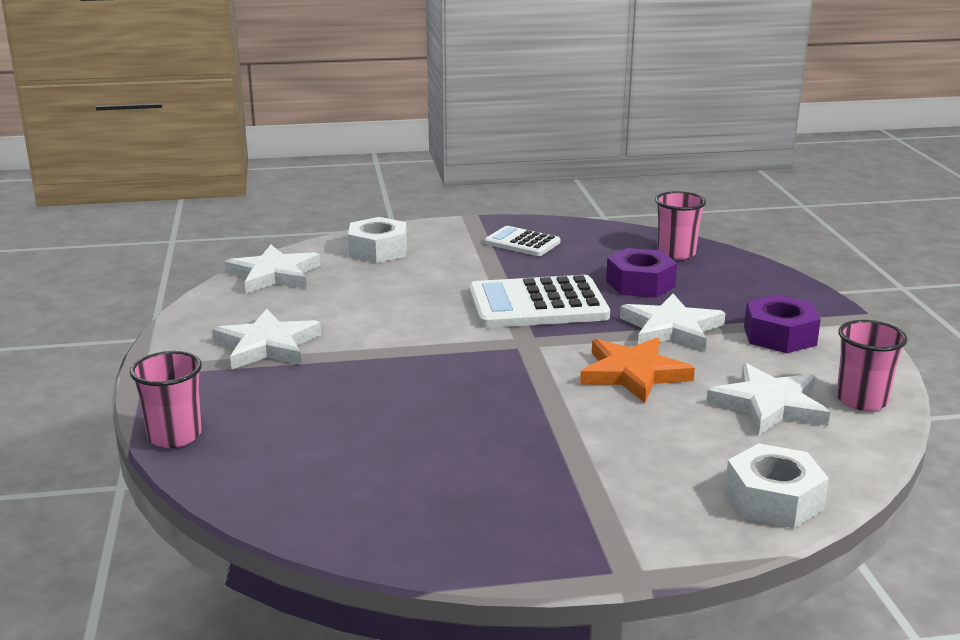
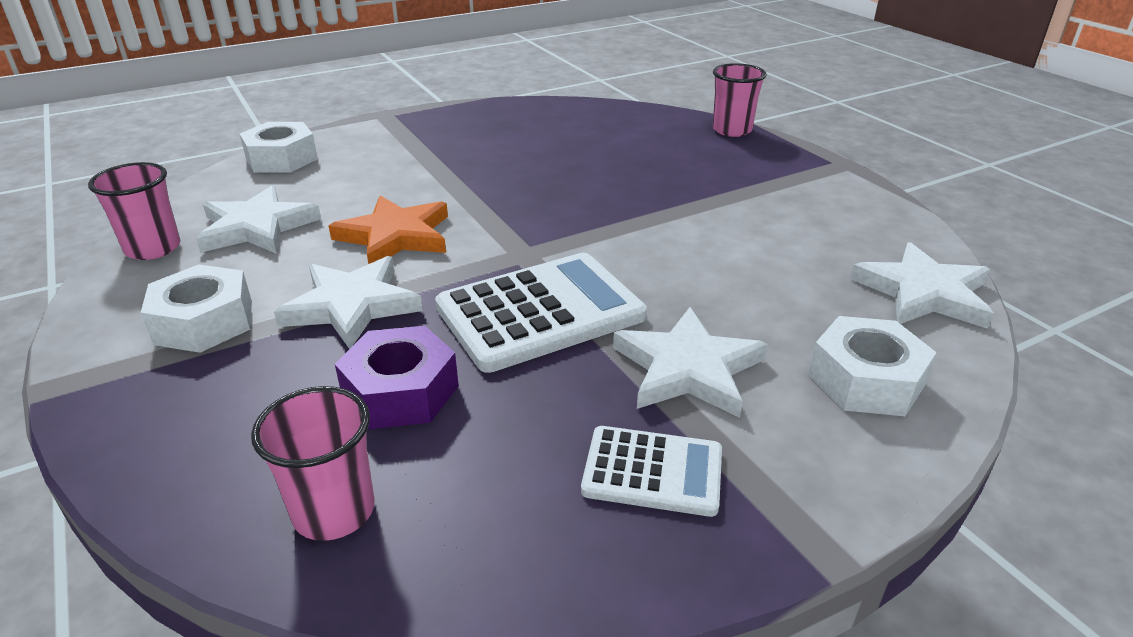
camera: 160 degrees right, 10 degrees up
(267, 346) = (776, 201): white star -> white star (688, 368)
(779, 336) = (204, 322): purple nut -> white nut

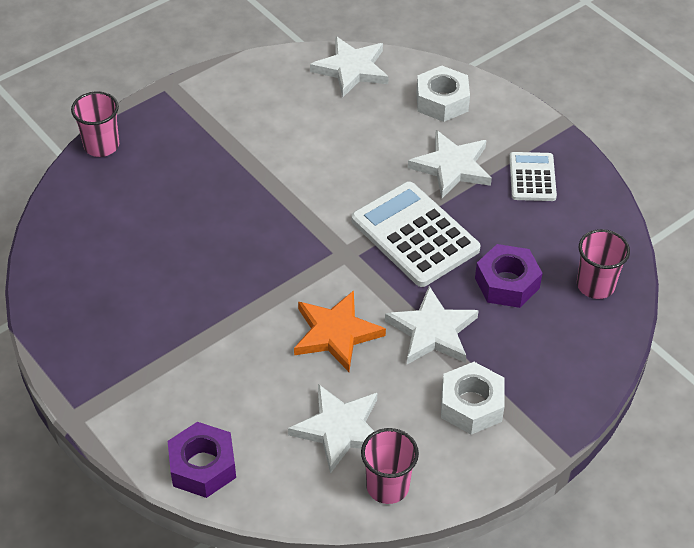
camera: 100 degrees left, 15 degrees up
(282, 159) = (202, 466): white nut -> purple nut

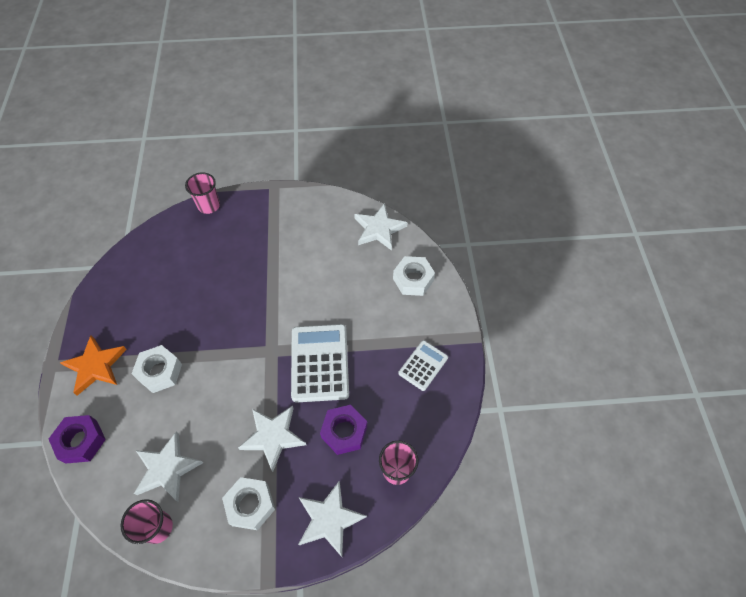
camera: 35 degrees right, 10 degrees up
(228, 346) = (160, 372): none -> white nut
(336, 333) = (220, 401): orange star -> orange star (95, 366)
(452, 167) = (380, 329): white star -> white star (329, 519)

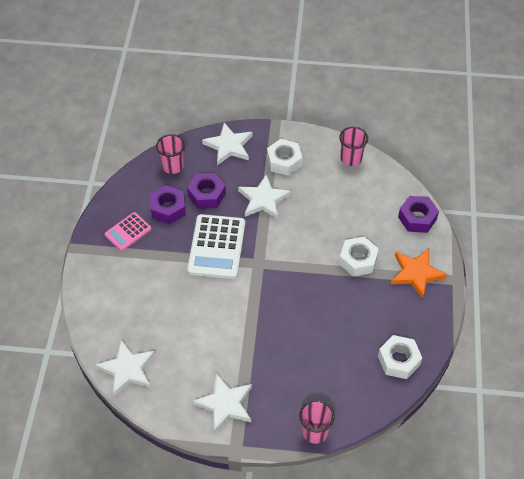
camera: 170 degrees left, 5 degrees down
(167, 468) = (347, 191): white star -> white star (225, 404)
(386, 404) = (168, 208): none -> purple nut
(413, 279) = (110, 308): white nut -> white nut (398, 360)
(423, 365) = (128, 232): white calculator -> pink calculator

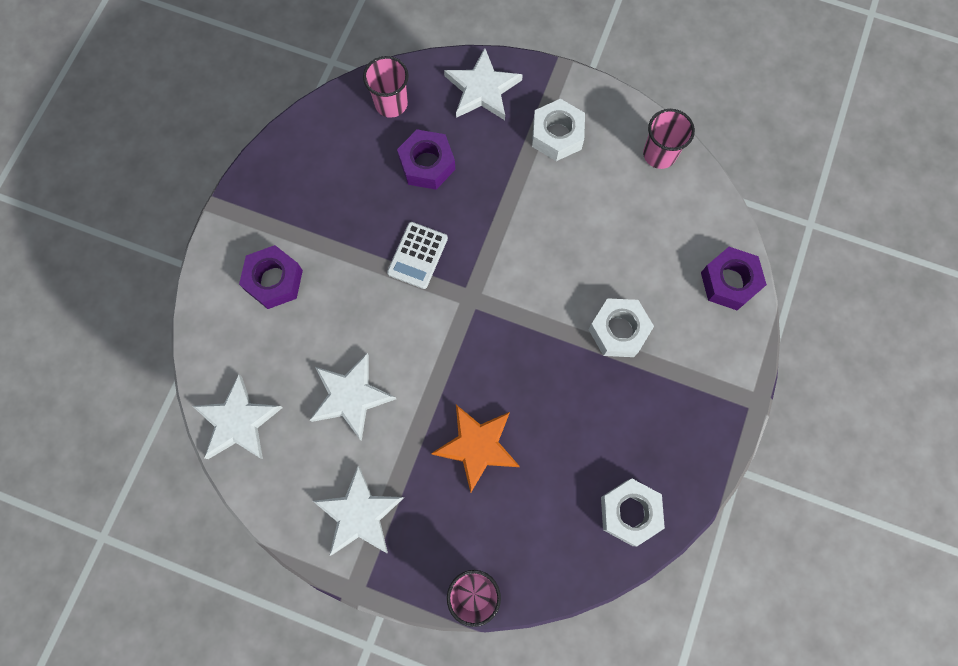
camera: 15 degrees right, 20 degrees up
(128, 232) = (297, 198): pink calculator -> none
(168, 208) = (365, 173): purple nut -> purple nut (274, 280)
(216, 247) = (417, 255): white calculator -> white calculator, size x0.57
(263, 199) = (508, 193): white star -> white star (351, 396)
(416, 273) = (699, 375): orange star -> orange star (477, 446)

